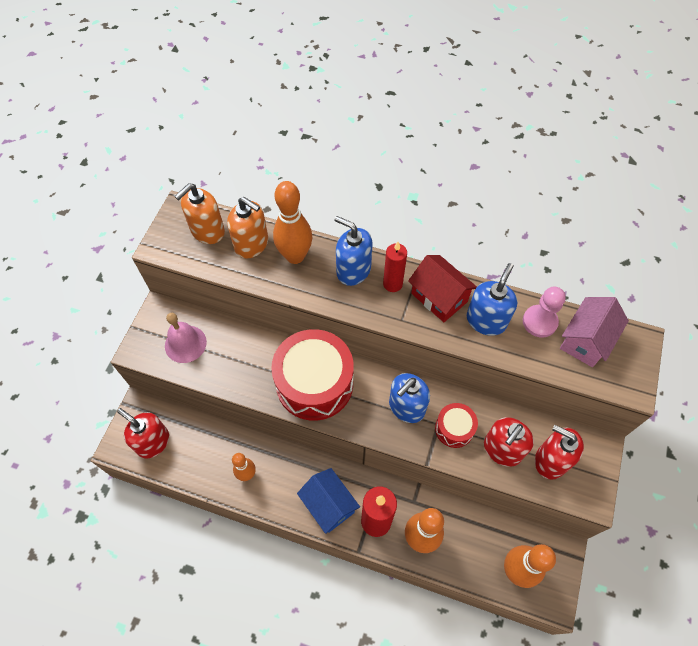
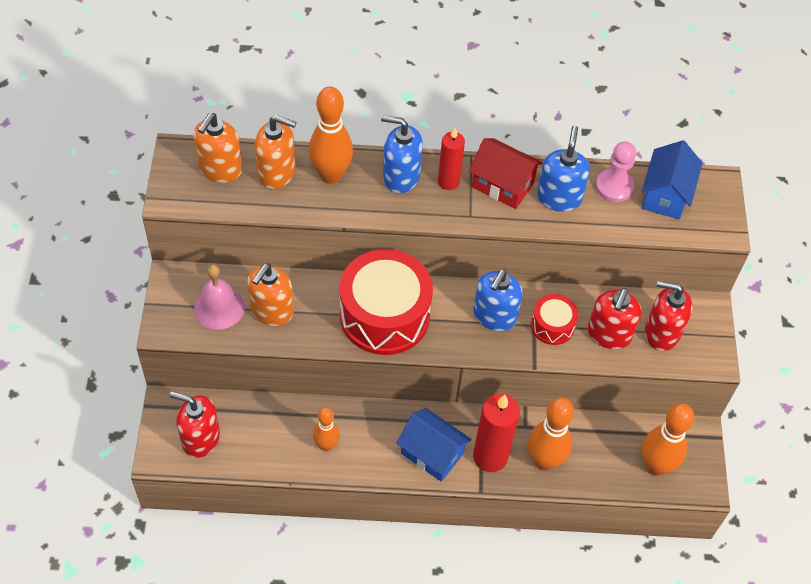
camera: 20 degrees left, 5 degrees down
(225, 357) = (271, 311): none -> orange soap dispenser
(586, 340) = (665, 195): pink house -> blue house

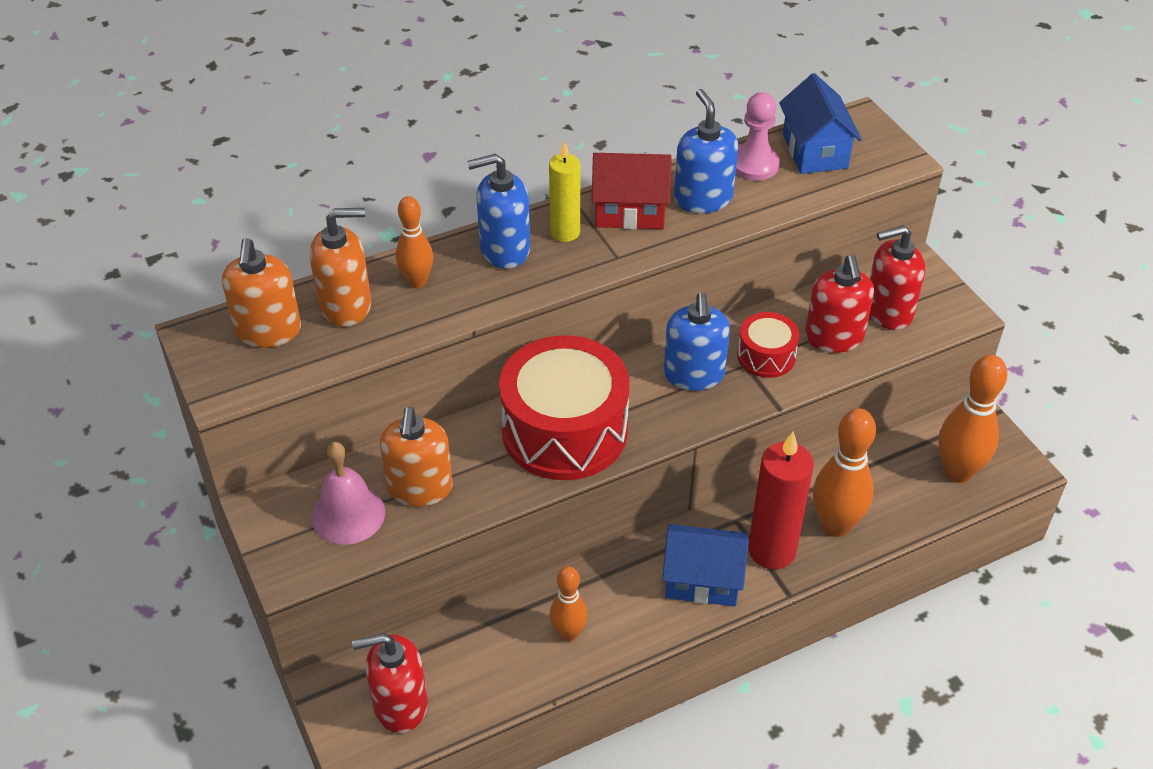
camera: 25 degrees left, 10 degrees down
(331, 175) = (417, 281): orange bowling pin -> orange bowling pin, size x0.61
(448, 181) = (565, 232): red candle -> yellow candle

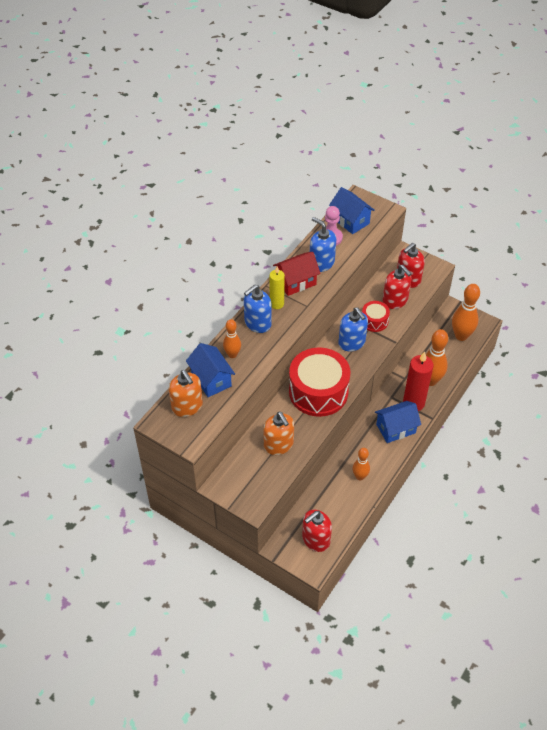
camera: 30 degrees left, 5 degrees up
(346, 306) = (211, 379): orange soap dispenser -> blue house
(348, 514) = (258, 470): pink bell -> none

